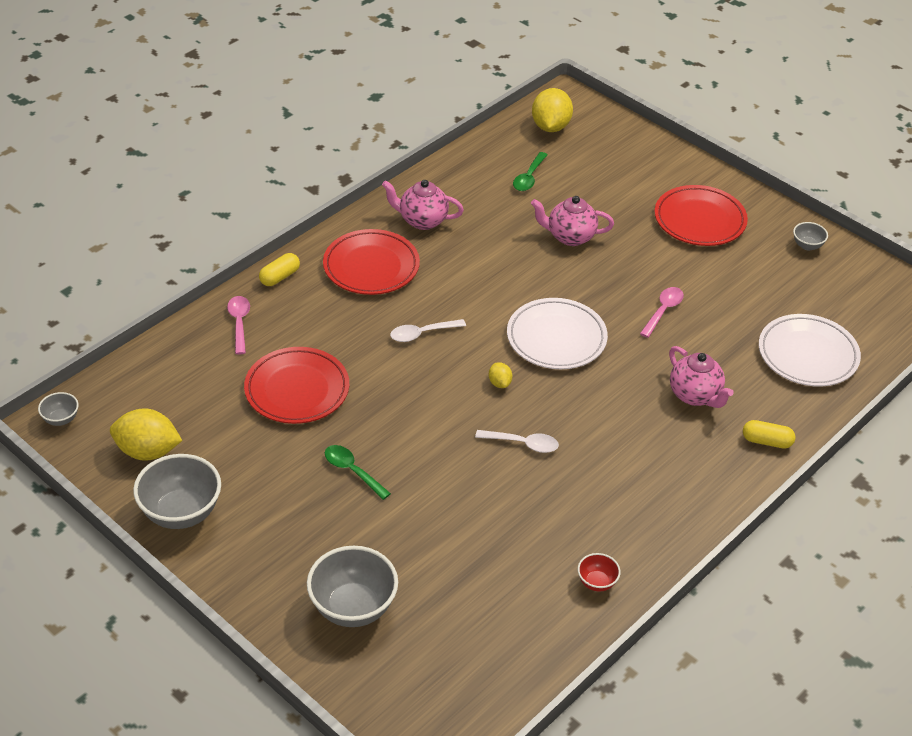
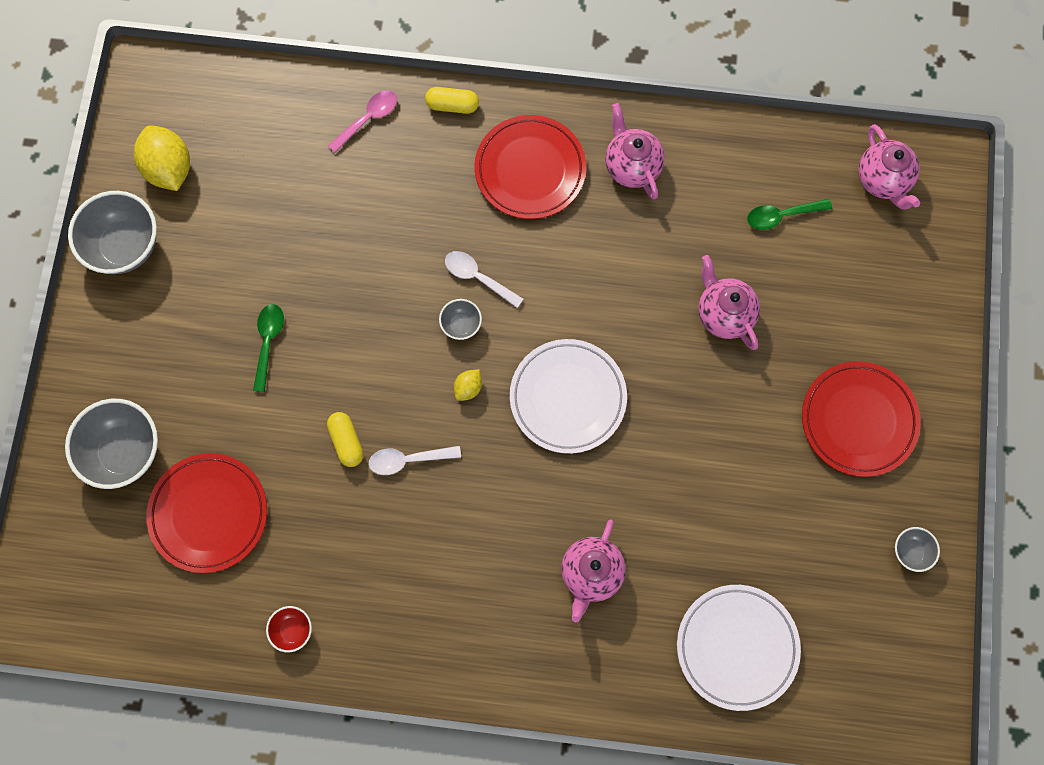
camera: 55 degrees right, 30 degrees up
(61, 419) = (153, 76): grey bowl -> grey bowl (461, 325)
(297, 390) = (326, 227): red plate -> red plate (209, 513)
(523, 444) = (408, 460): white spoon -> white spoon turned 105 degrees clockwise
(550, 127) = (882, 180): yellow lemon -> pink teapot
(663, 311) = (687, 470): pink spoon -> none
(767, 441) = (581, 677): yellow capsule -> yellow capsule (346, 441)

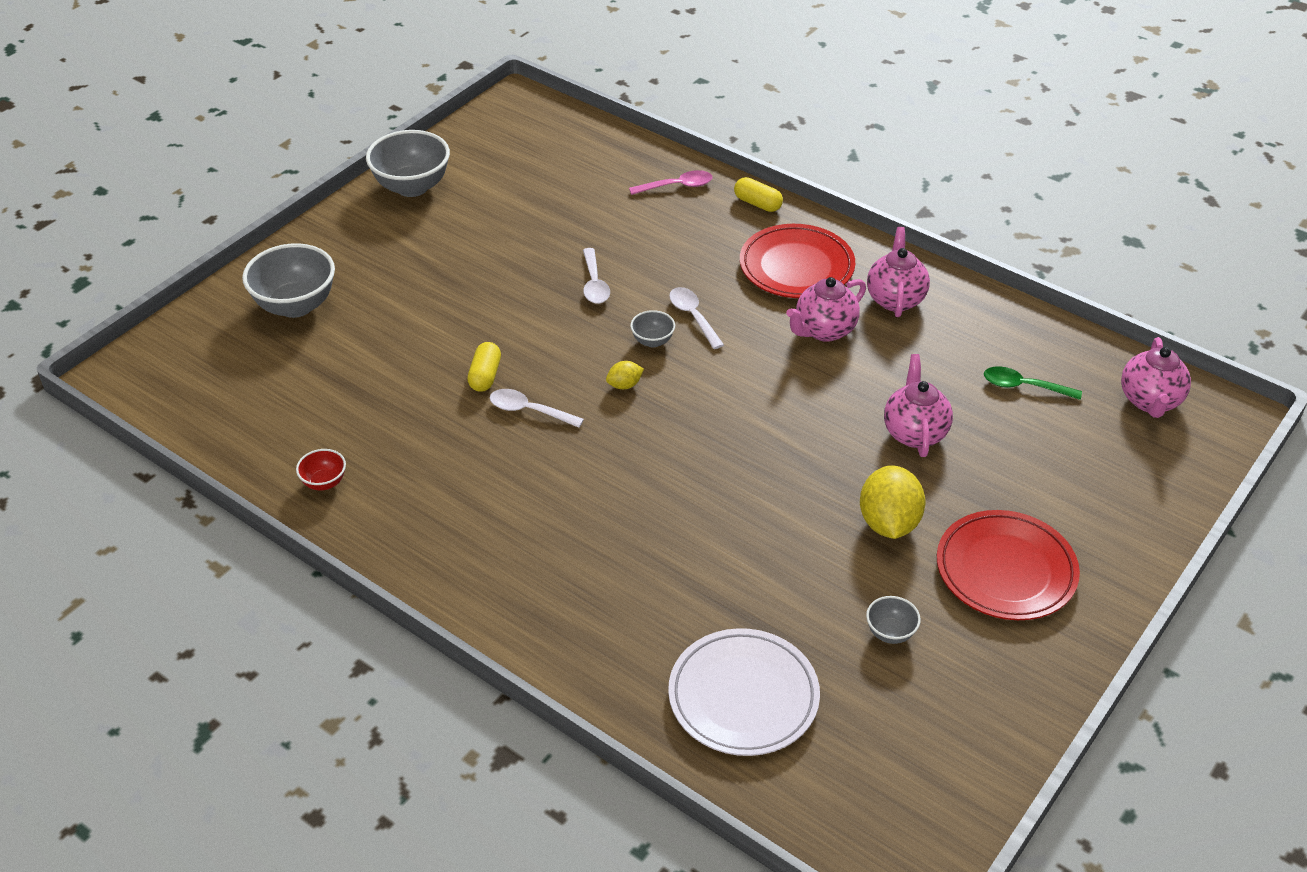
camera: 30 degrees right, 30 degrees down
(169, 169) = (488, 156): yellow lemon -> yellow lemon (888, 523)
(209, 513) = (326, 373): red plate -> none
(268, 342) = (475, 286): green spoon -> none
(370, 283) = (594, 284): none -> white spoon
(568, 397) = (713, 429): white plate -> none
(591, 573) = (636, 567): pink teapot -> pink teapot (824, 330)
(910, 551) = (996, 705): grey bowl -> grey bowl (890, 633)

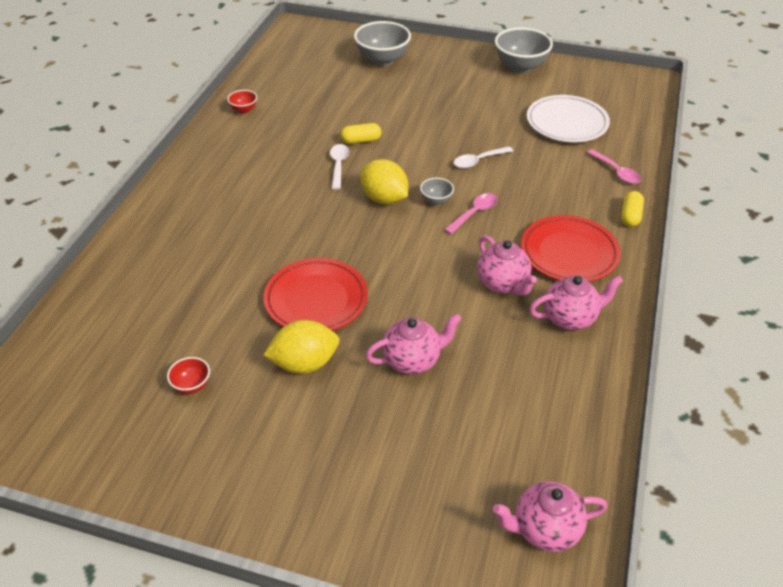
camera: 70 degrees right, 0 degrees up
(624, 385) = (384, 199): yellow lemon -> yellow lemon, size x2.08
(693, 316) = (474, 213): white spoon -> pink spoon
(743, 697) = (116, 319): white plate -> white plate (567, 123)
(824, 330) = (503, 284): pink teapot -> pink teapot turned 150 degrees counterclockwise
(890, 633) = (192, 385): grey bowl -> red bowl
(1005, 570) = (278, 447): red plate -> red plate (316, 300)
(1023, 386) = (509, 425): green spoon -> none

